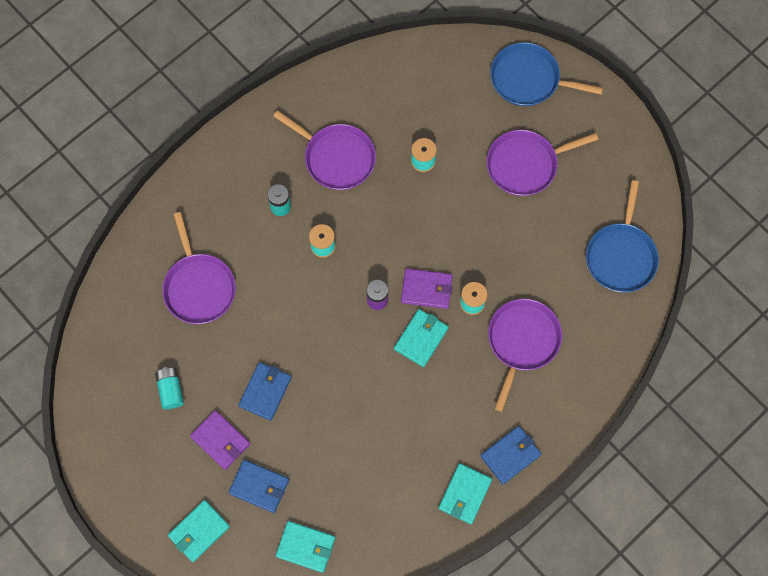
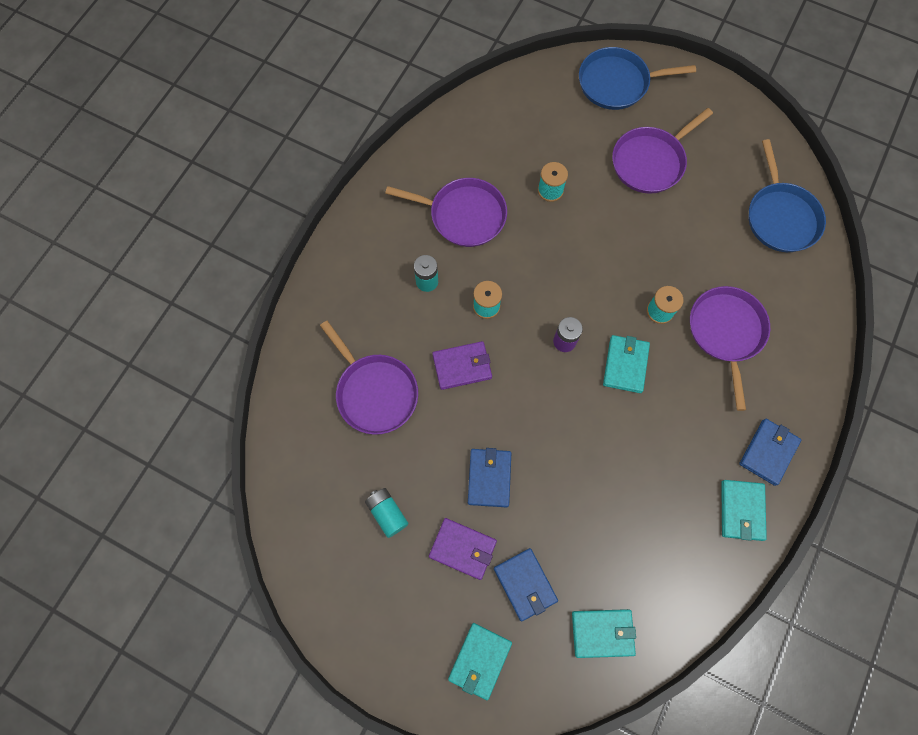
camera: 20 degrees left, 0 degrees up
(259, 486) = (525, 584): blue wallet -> blue wallet turned 60 degrees clockwise
(426, 289) = (609, 314): purple wallet -> purple wallet (462, 366)

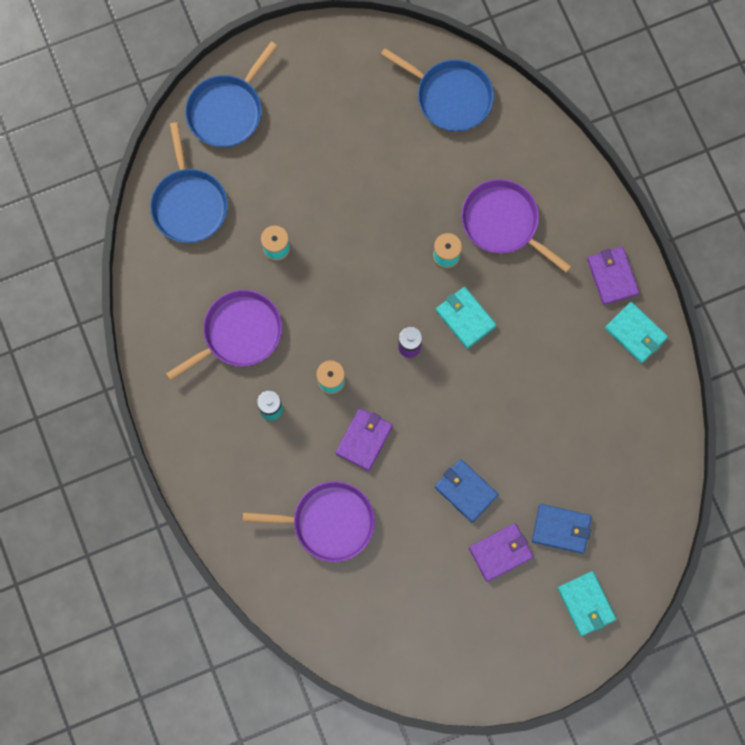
camera: 50 degrees left, 5 degrees up
(387, 513) = (430, 586): turquoise battery -> none
(527, 111) = (189, 204): none -> blue pan
(602, 633) = (636, 503): turquoise wallet -> none
(650, 161) = (319, 149): purple pan -> none
(768, 452) = (612, 276): blue wallet -> purple wallet

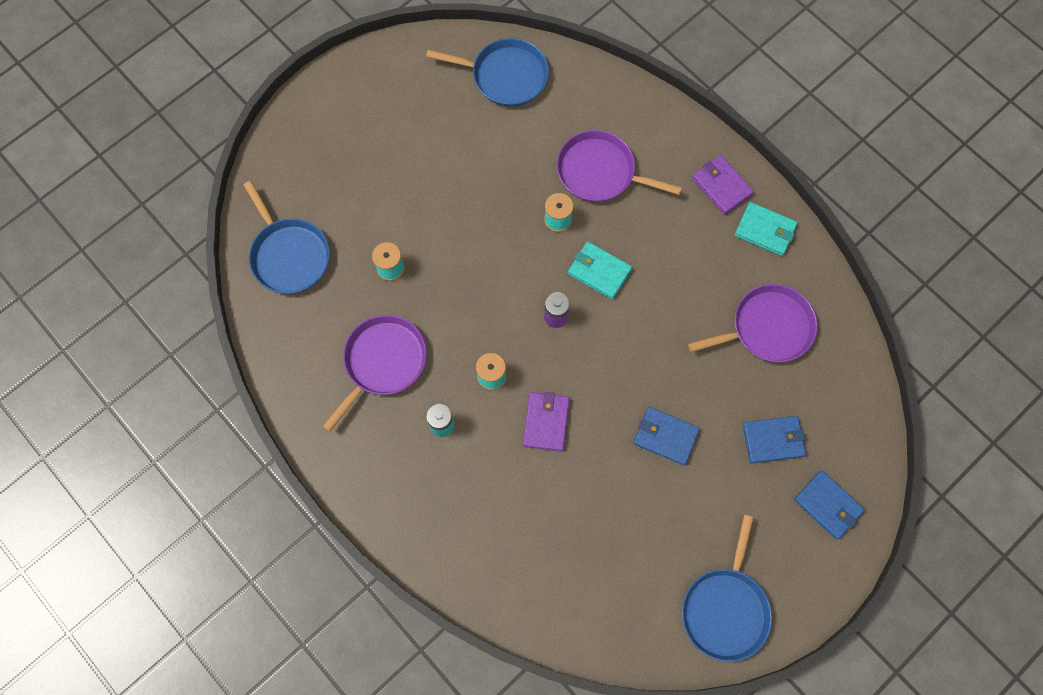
camera: 20 degrees left, 5 degrees down
(227, 110) = (296, 156): blue pan -> blue pan (725, 608)
(328, 522) = (541, 517): purple pan -> purple pan (767, 328)
(500, 552) = (724, 485): purple wallet -> none
(586, 604) = (827, 505): turquoise wallet -> blue wallet

